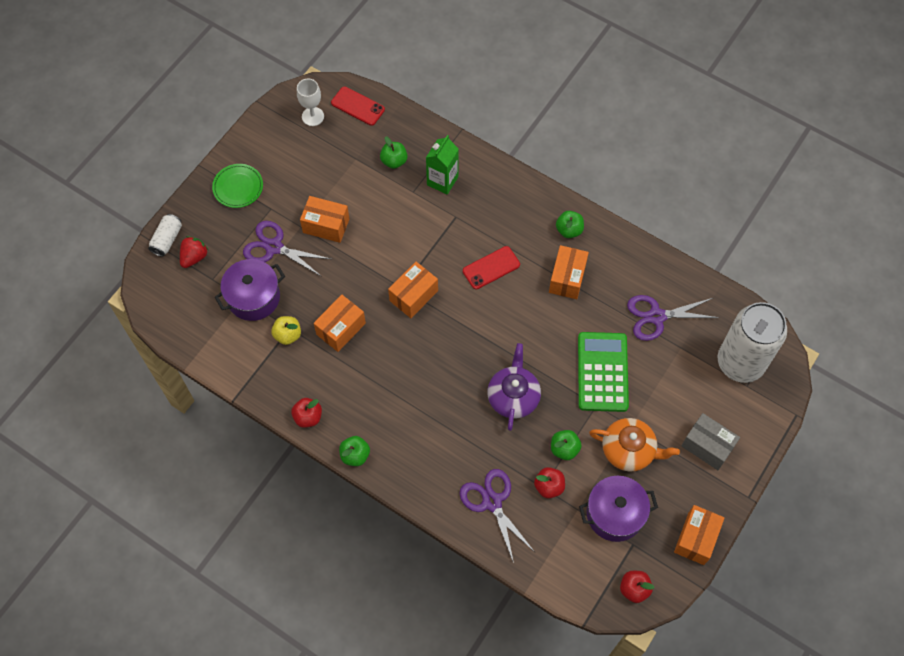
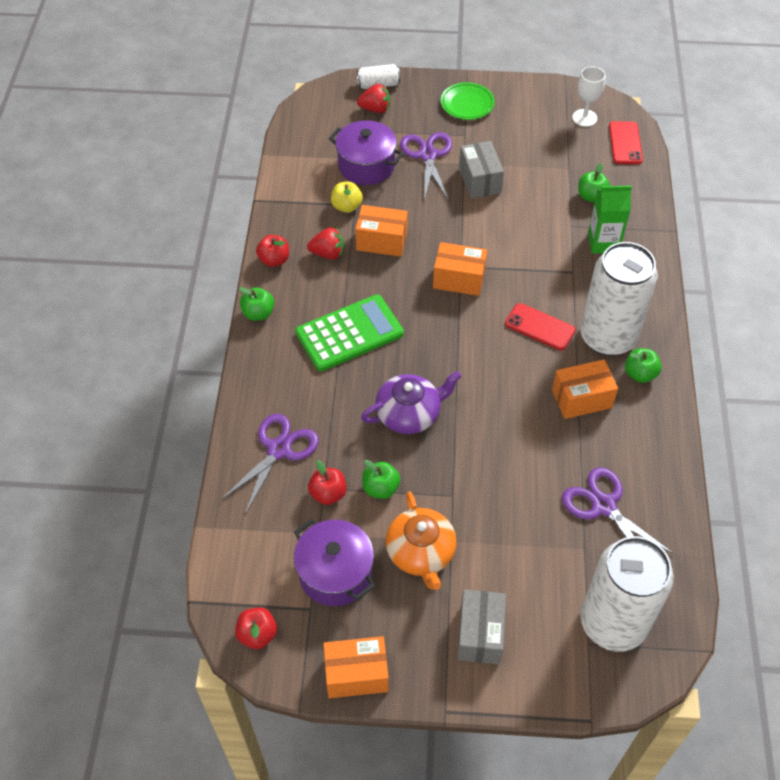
camera: 60 degrees right, 10 degrees down
(326, 226) = (479, 180): orange box -> grey box
(327, 374) = (328, 253): none -> red strawberry
(526, 230) = (608, 337): none -> white can
(602, 372) = (496, 483): green calculator -> green calculator (349, 333)

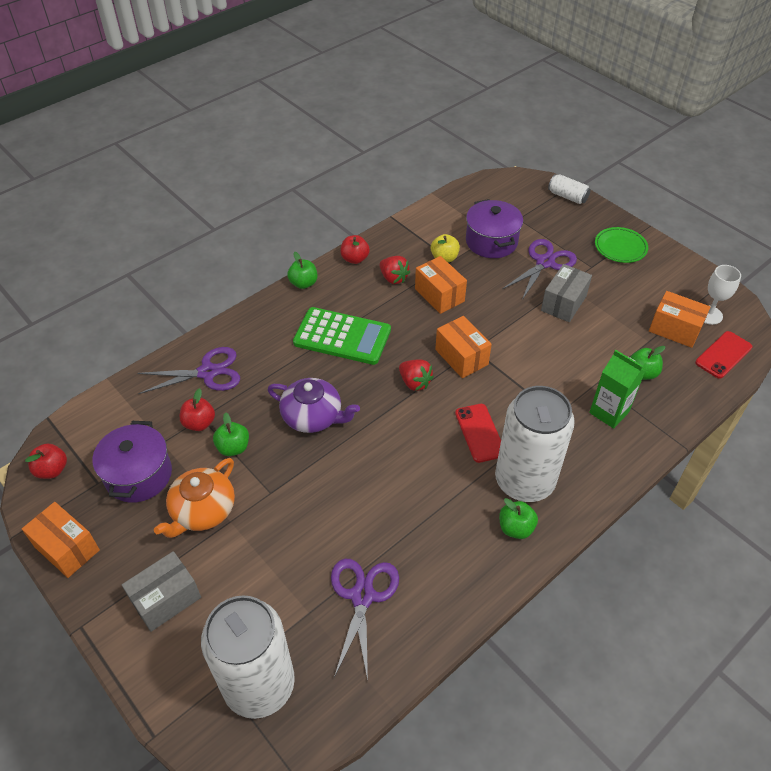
camera: 45 degrees right, 5 degrees down
(375, 109) = (544, 210): red strawberry -> red strawberry (415, 382)
(581, 399) = (446, 507): orange box -> orange box (674, 329)

